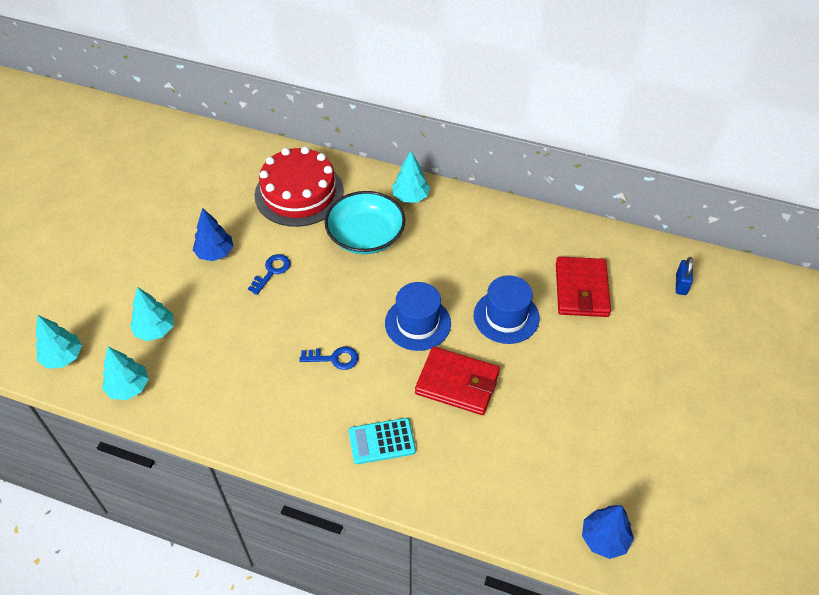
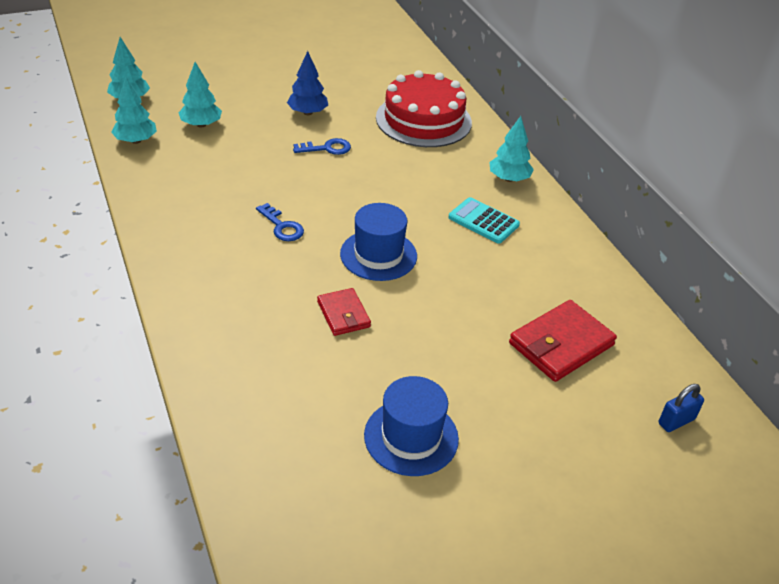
camera: 45 degrees right, 10 degrees down
(366, 236) = (430, 176): turquoise bowl -> none
(382, 441) = (228, 299): turquoise calculator -> turquoise calculator (483, 221)
(457, 383) = (343, 314): red wallet -> red wallet, size x0.61
(506, 316) = (458, 307): blue hat -> blue hat (411, 437)
(604, 539) = (278, 522): blue tree -> none

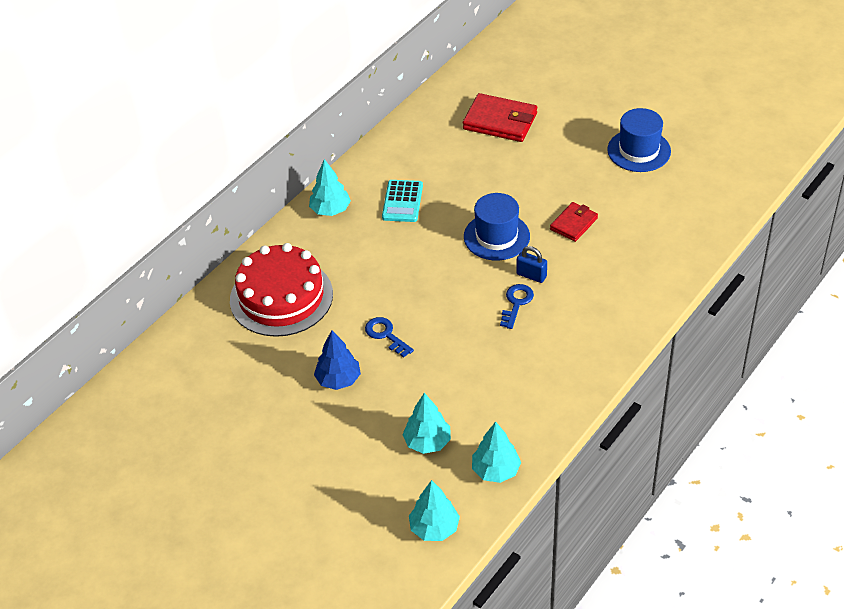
camera: 115 degrees left, 5 degrees up
(676, 421) = (518, 61): blue padlock -> blue padlock (531, 275)

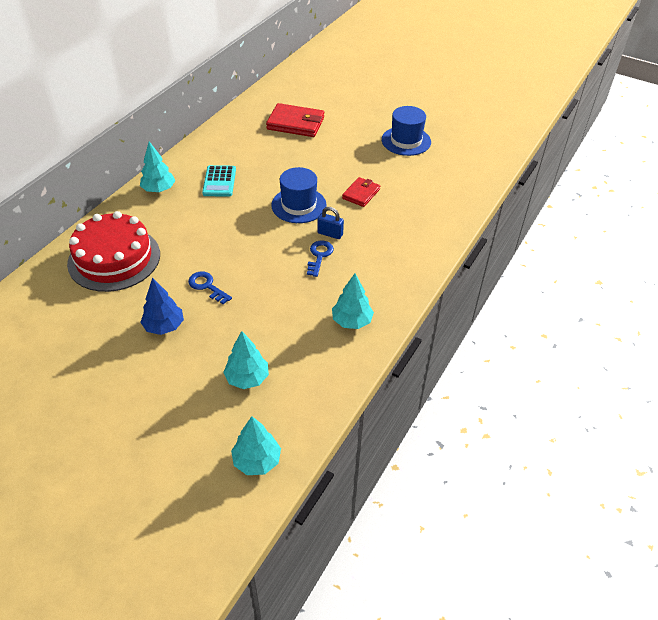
camera: 10 degrees left, 0 degrees up
(495, 470) = (312, 401): turquoise tree -> turquoise tree (351, 321)

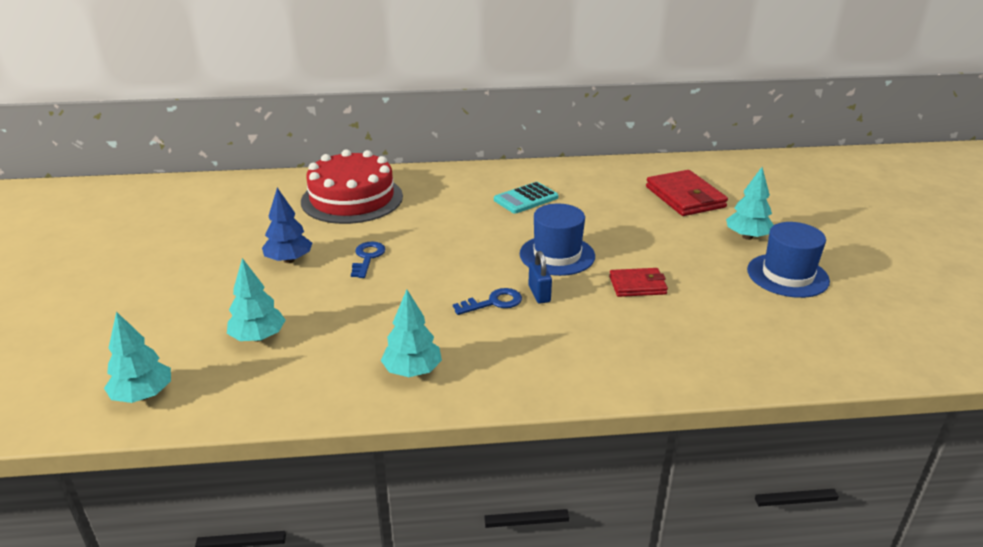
camera: 55 degrees right, 15 degrees down
(159, 189) = (470, 177): turquoise tree -> turquoise tree (747, 237)

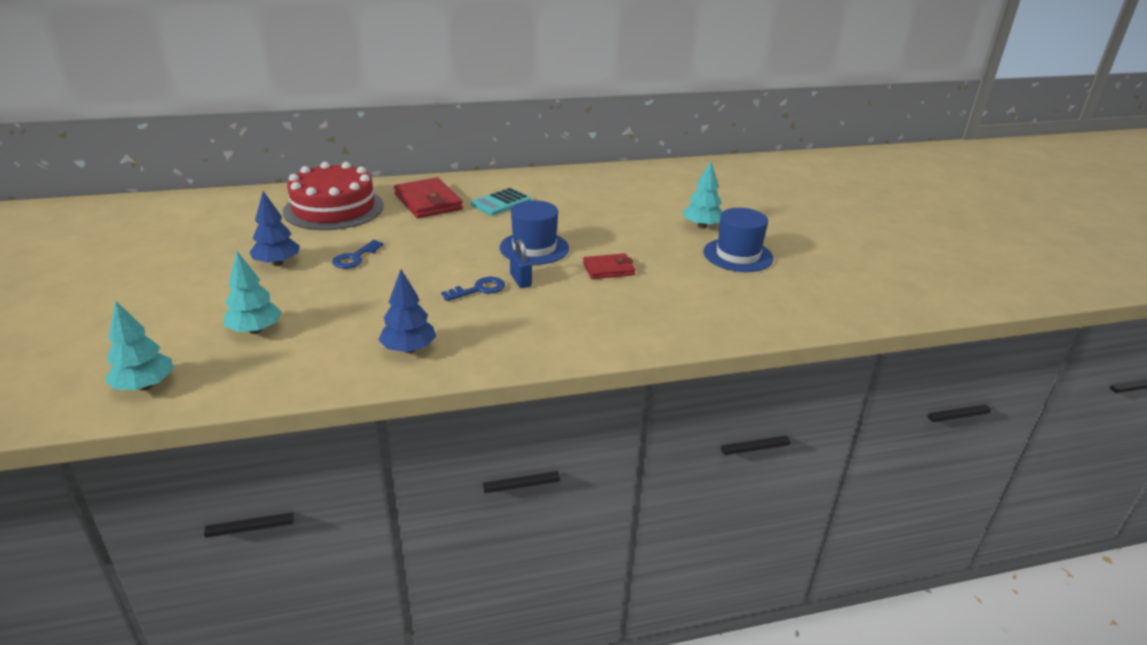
camera: 10 degrees left, 0 degrees up
(367, 258) = (355, 258): blue key -> blue key turned 150 degrees counterclockwise
(412, 371) = (409, 349): turquoise tree -> blue tree
(685, 197) = (645, 196): red wallet -> red wallet (428, 202)

